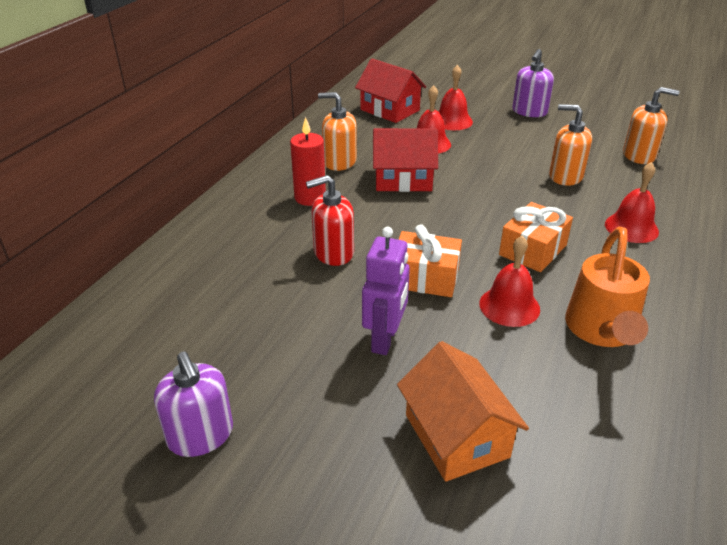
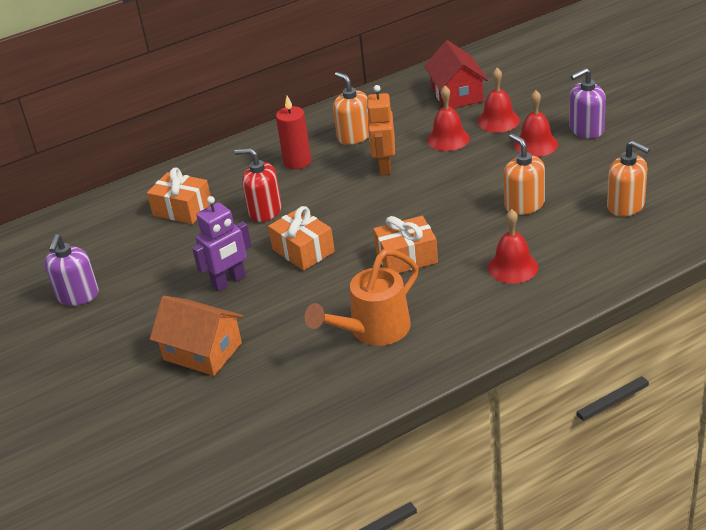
camera: 40 degrees right, 0 degrees up
(232, 280) = (182, 209): none -> orange gift
(403, 179) = (384, 167): red house -> orange robot
(456, 436) = (202, 351): orange house -> orange house turned 75 degrees counterclockwise
(509, 306) = (334, 291): red bell -> red bell (536, 144)

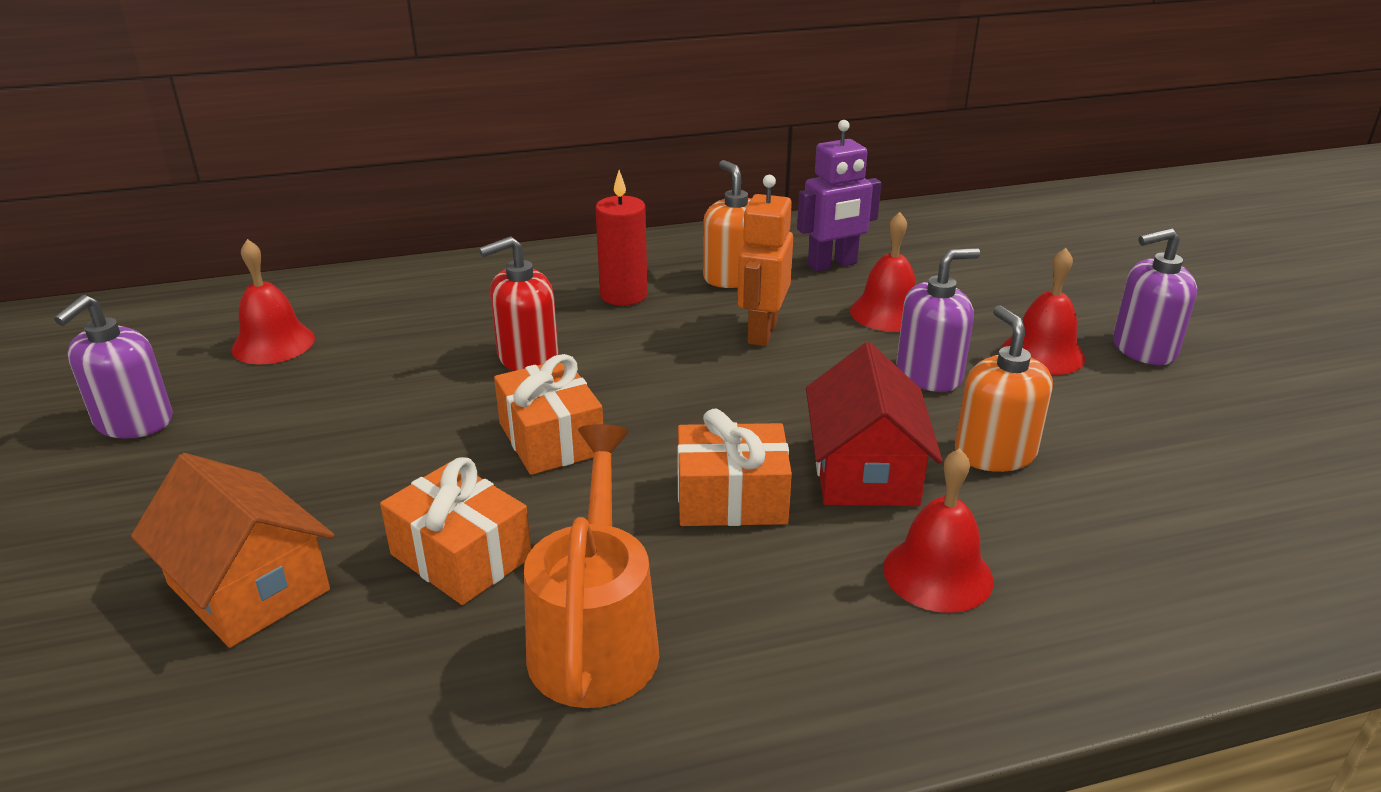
camera: 10 degrees right, 5 degrees down
(182, 209) = (401, 325): orange gift -> orange gift (461, 556)
(229, 282) = (390, 462): purple robot -> purple robot (832, 265)
(265, 211) = (527, 357): red soap dispenser -> red soap dispenser turned 60 degrees counterclockwise
(373, 330) = (595, 637): orange watering can -> orange watering can turned 120 degrees clockwise
(457, 94) = (926, 252): red house -> red house (865, 471)
(480, 170) = (929, 374): none -> purple soap dispenser
(498, 121) = (984, 303): red bell -> red bell (273, 343)
(626, 206) = (1207, 503): orange soap dispenser -> none

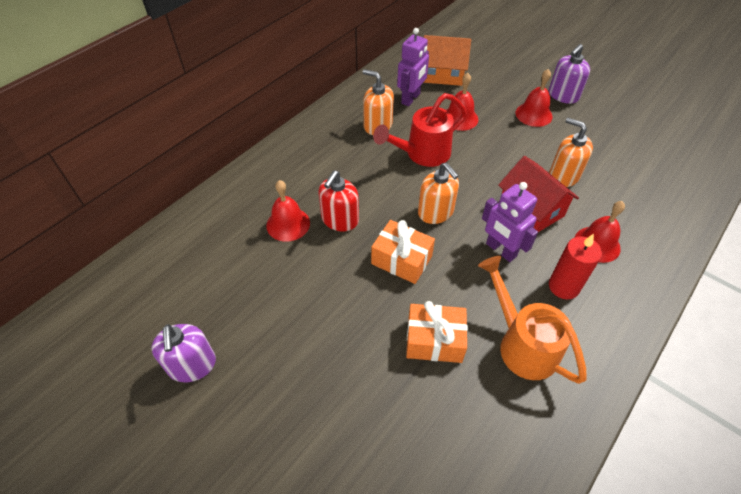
camera: 35 degrees left, 20 degrees up
(248, 587) = (368, 412): orange house -> orange house (442, 74)
(273, 343) = (203, 277): red bell -> red bell (288, 224)
(623, 295) = (341, 160): red candle -> red candle (563, 286)
(685, 406) = (436, 212): none -> orange soap dispenser
(731, 498) = (500, 250): orange gift -> purple robot
(761, 332) = (422, 154): orange robot -> red watering can
(929, 374) = (506, 146): purple soap dispenser -> none

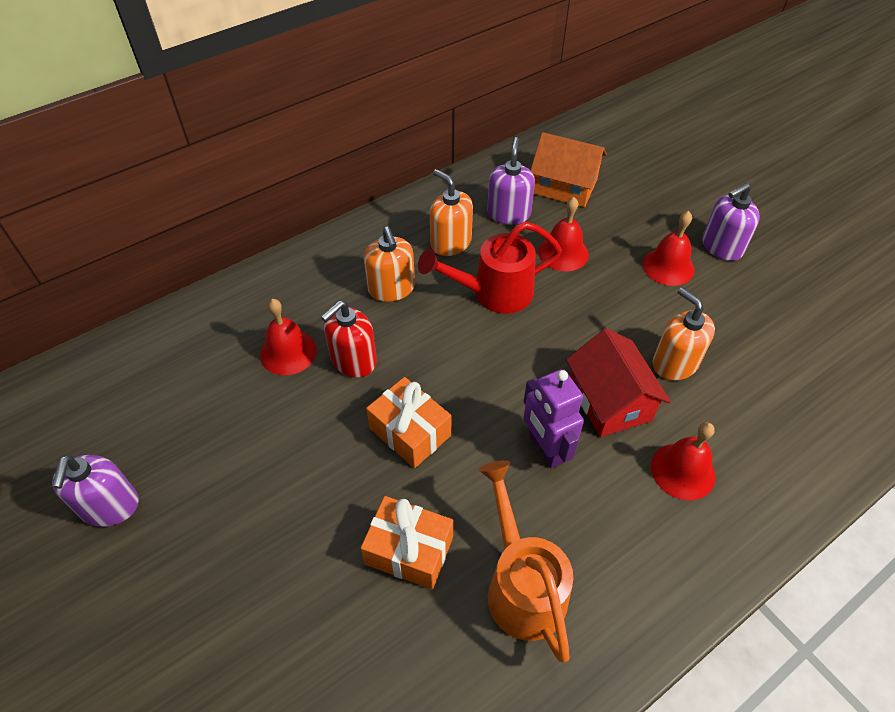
camera: 15 degrees right, 0 degrees up
(411, 98) = (508, 213): purple robot -> purple soap dispenser
(436, 212) = (479, 377): orange soap dispenser -> orange soap dispenser (391, 288)
(563, 286) = (611, 520): red candle -> none

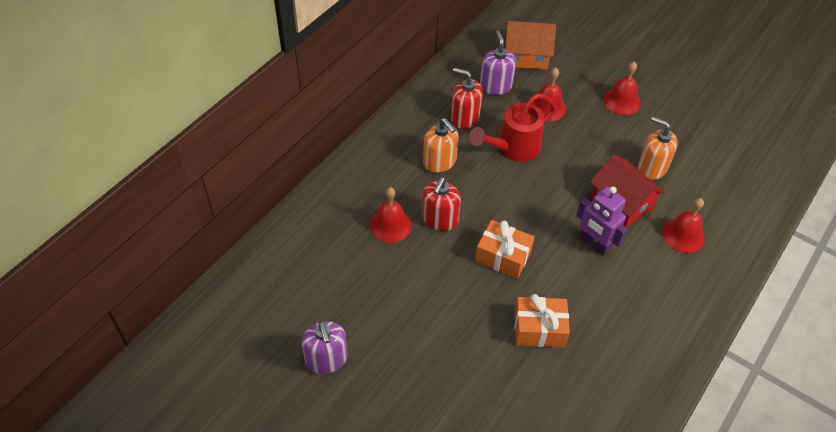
camera: 20 degrees left, 0 degrees up
(450, 242) = (465, 117): orange soap dispenser -> red soap dispenser
(522, 585) = (616, 329): orange watering can -> none
(721, 247) = (651, 78): purple soap dispenser -> none

